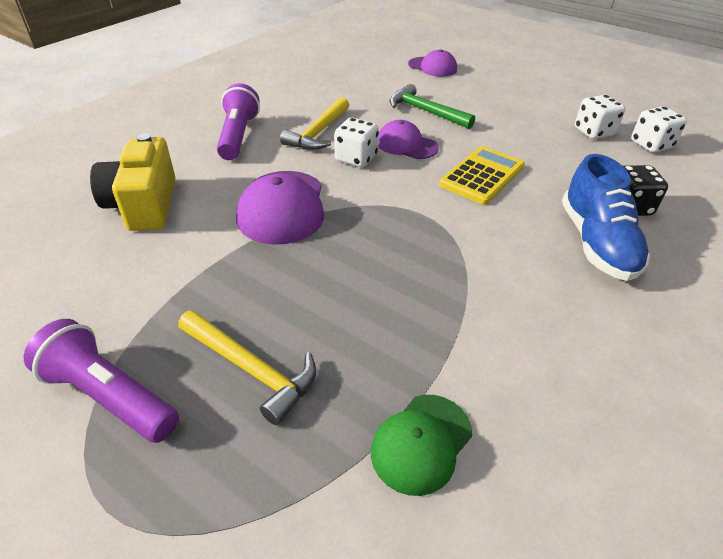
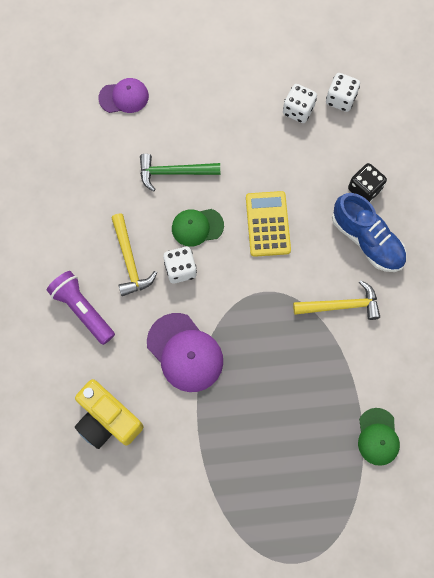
camera: 40 degrees left, 30 degrees up
(110, 395) = (241, 528): purple flashlight -> none
(251, 369) = (282, 464): yellow hammer -> yellow hammer (341, 305)
(406, 145) = (197, 227): purple cap -> green cap

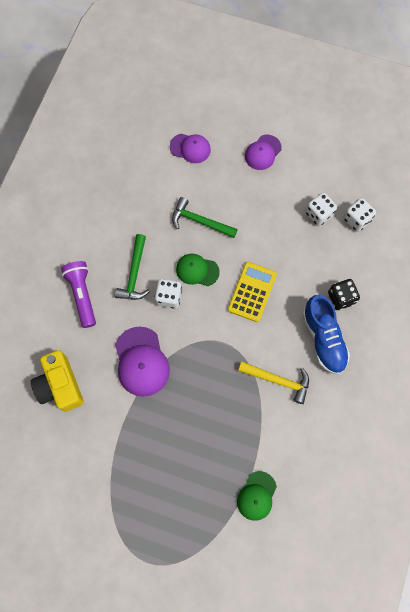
camera: 25 degrees right, 0 degrees up
(130, 260) = (134, 273): yellow hammer -> green hammer
(206, 69) = (262, 152): none -> purple cap

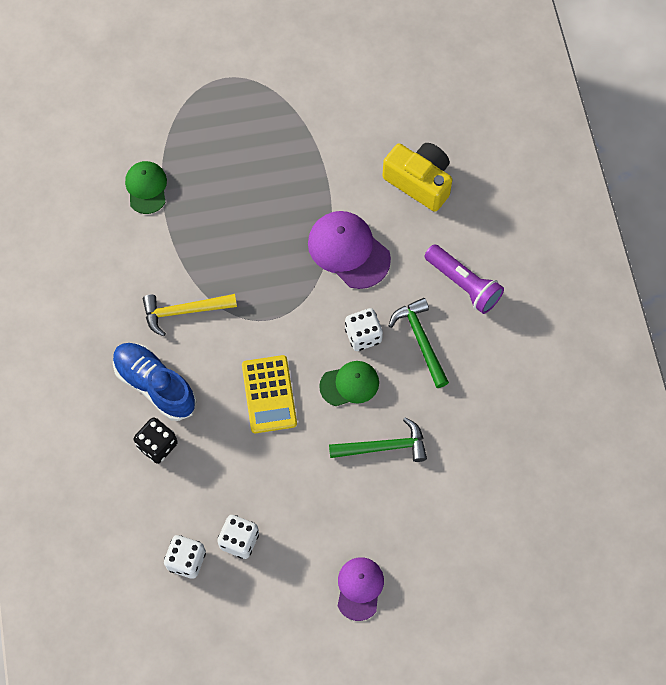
camera: 150 degrees right, 5 degrees down
(190, 148) = (458, 540): purple cap -> none

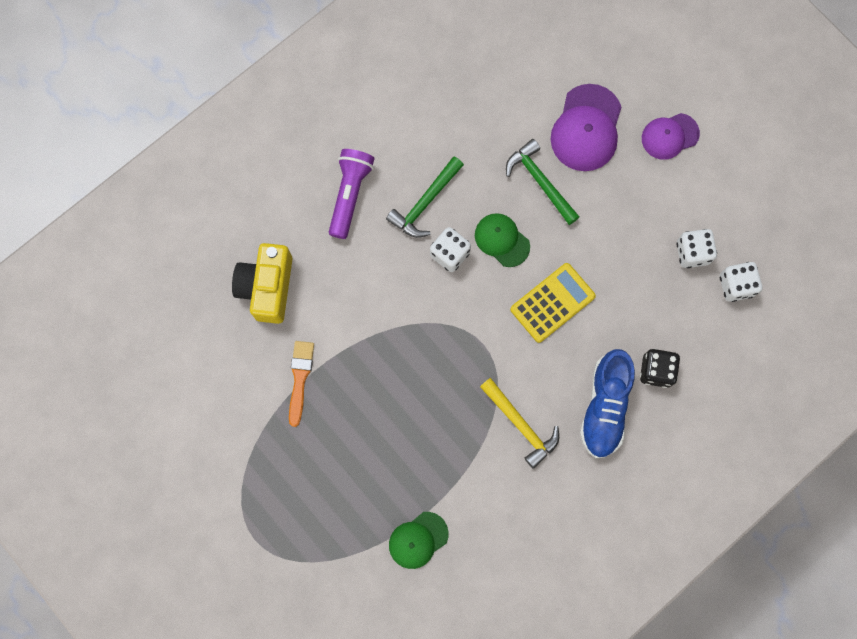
camera: 120 degrees left, 10 degrees up
(328, 168) = (300, 379): none -> orange brush
(348, 250) = (374, 312): purple cap -> purple cap (586, 128)

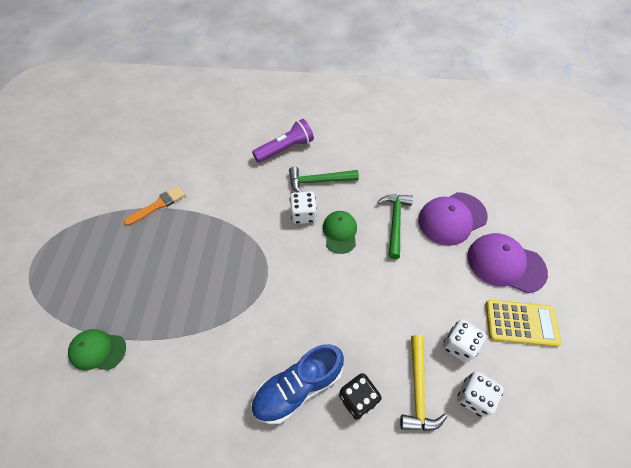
camera: 45 degrees right, 20 degrees down
(267, 287) = (198, 154): yellow camera -> none
(521, 425) = (234, 344): yellow hammer -> yellow hammer (418, 390)
(552, 303) = (333, 291): yellow calculator -> yellow calculator (521, 323)
(669, 136) = (505, 264): purple cap -> purple cap, size x1.55

